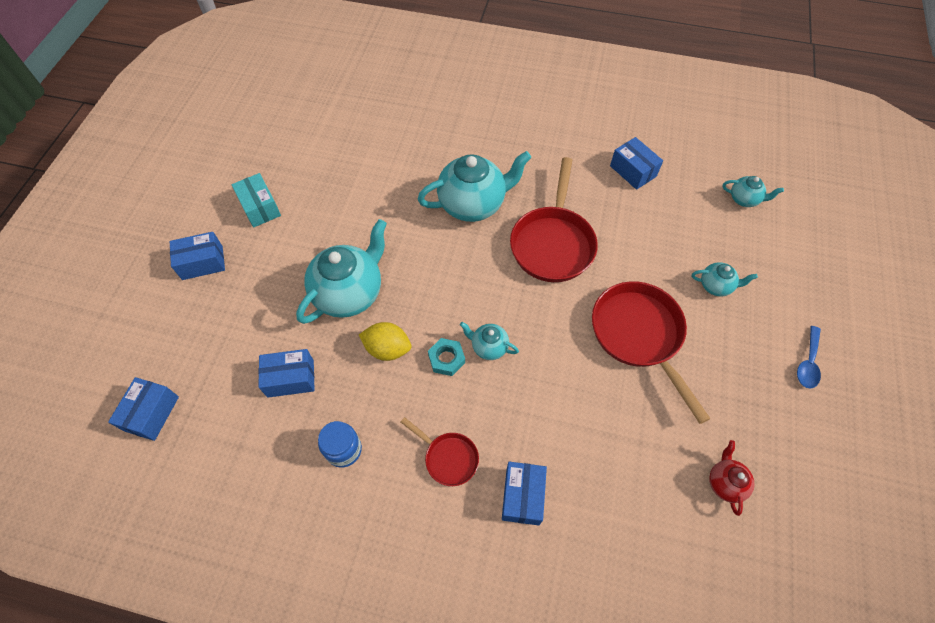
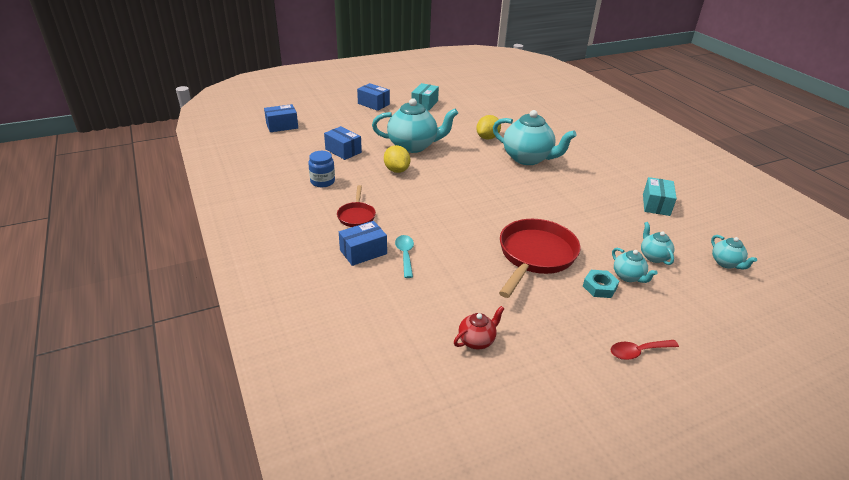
camera: 50 degrees right, 25 degrees down
(398, 206) = (487, 137): none -> yellow lemon
(446, 359) = (416, 190): turquoise nut -> turquoise nut (599, 287)
(488, 347) = (443, 201): turquoise teapot -> turquoise teapot (653, 256)
(552, 243) = (547, 195): red pan -> none
(557, 456) = (405, 255): none -> turquoise spoon
(633, 171) = (656, 205): blue box -> turquoise box
(808, 363) = (638, 352): blue spoon -> red spoon

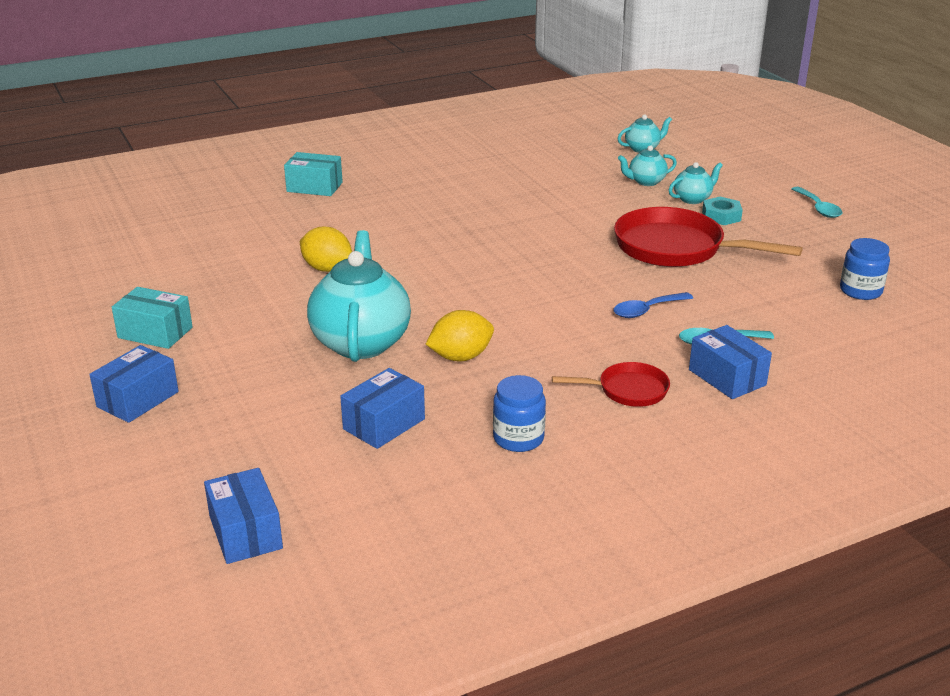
camera: 90 degrees left, 5 degrees down
(444, 232) = (647, 310): none -> blue spoon
(477, 340) = (860, 291): red teapot -> blue jar
(528, 158) = (406, 238): turquoise teapot -> none
(638, 352) = (818, 208): red spoon -> turquoise spoon
(656, 205) = (527, 166): turquoise box -> turquoise box (314, 187)

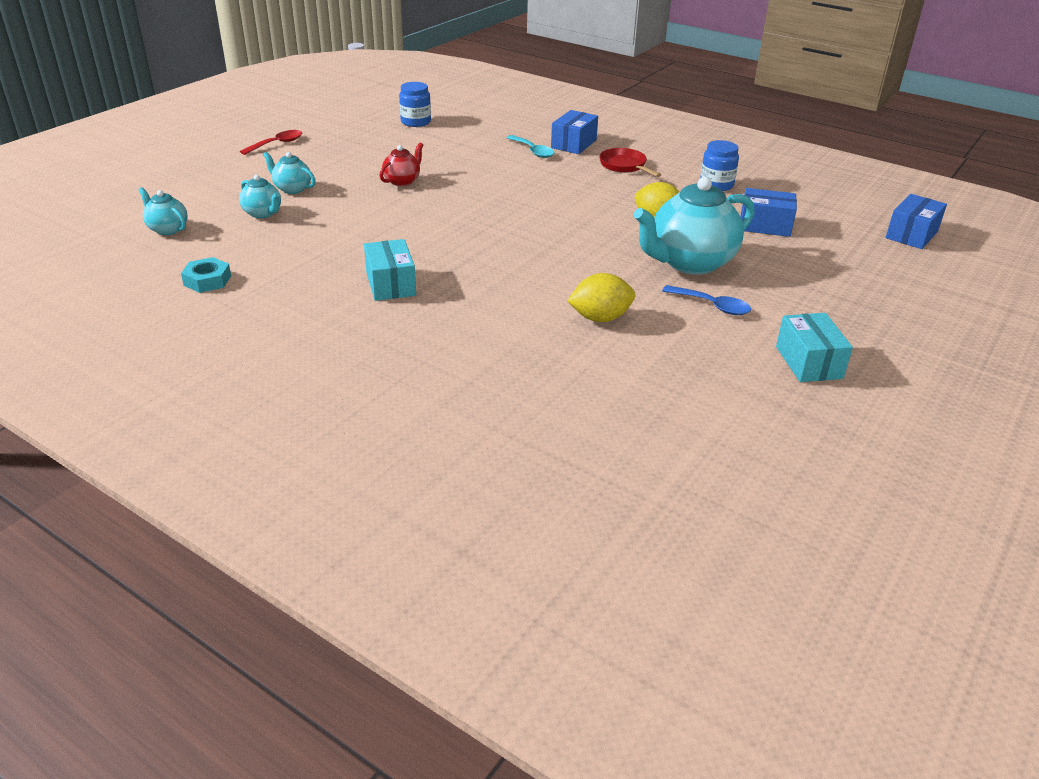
camera: 120 degrees left, 5 degrees up
(138, 399) = (886, 325): blue box -> none
(314, 187) = (419, 400): turquoise box -> turquoise box (390, 284)
(327, 269) = (600, 318): yellow lemon -> yellow lemon turned 75 degrees clockwise
(647, 310) = (516, 176): blue spoon -> blue spoon (712, 305)
(676, 248) = (402, 181): red pan -> red teapot
(721, 216) = (322, 174): turquoise nut -> turquoise nut (207, 280)
(818, 208) = (277, 144): turquoise spoon -> red spoon

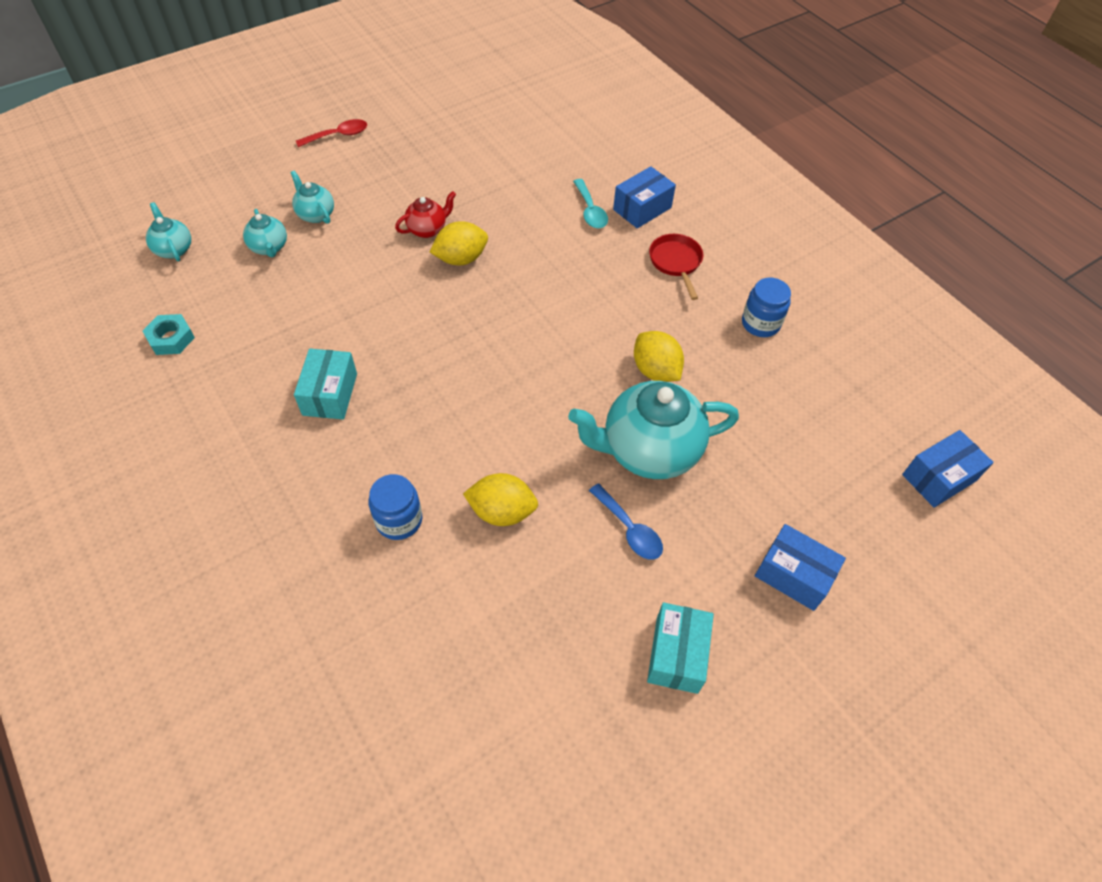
camera: 20 degrees right, 20 degrees up
(416, 122) = (495, 129): blue jar -> blue jar (399, 520)
(445, 192) = (461, 259): none -> yellow lemon
(765, 225) = (772, 411): blue box -> blue box (793, 575)

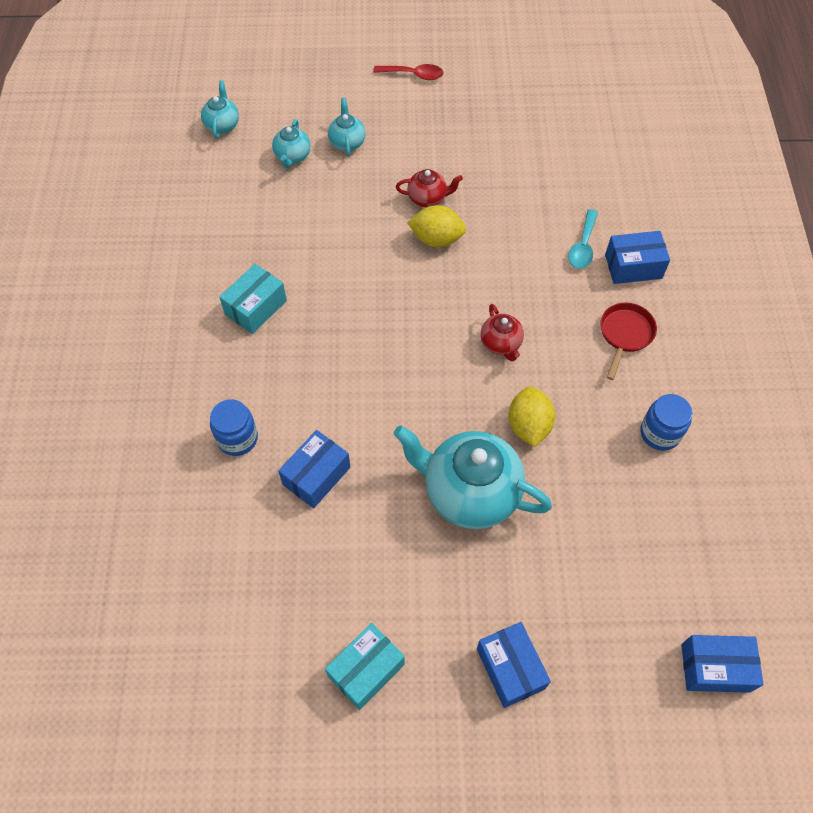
camera: 35 degrees right, 5 degrees up
(171, 338) = (174, 202): turquoise nut -> none
(502, 511) = (316, 476): yellow lemon -> blue box
(582, 317) = (501, 344): none -> red teapot
(629, 529) = (404, 548): blue spoon -> none

